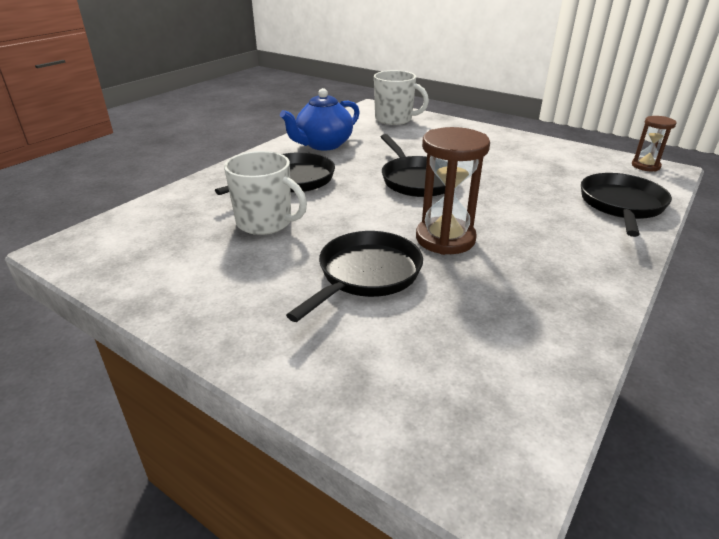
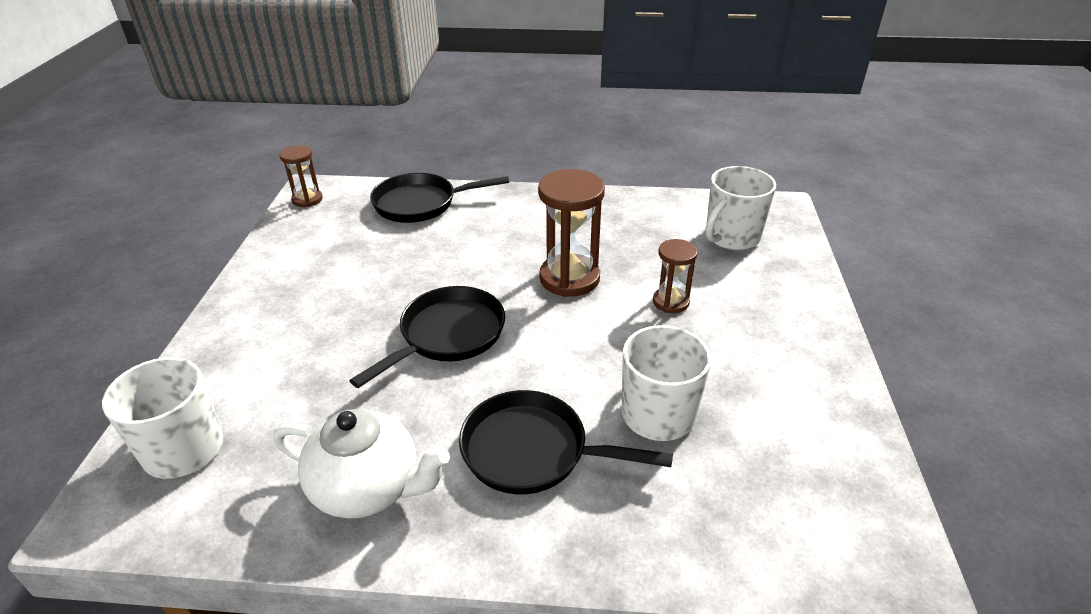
camera: 120 degrees left, 5 degrees up
(323, 145) = (368, 487): blue teapot -> white teapot
(366, 275) = (671, 302): black pan -> brown hourglass
(443, 375) = (731, 237): none -> white mug

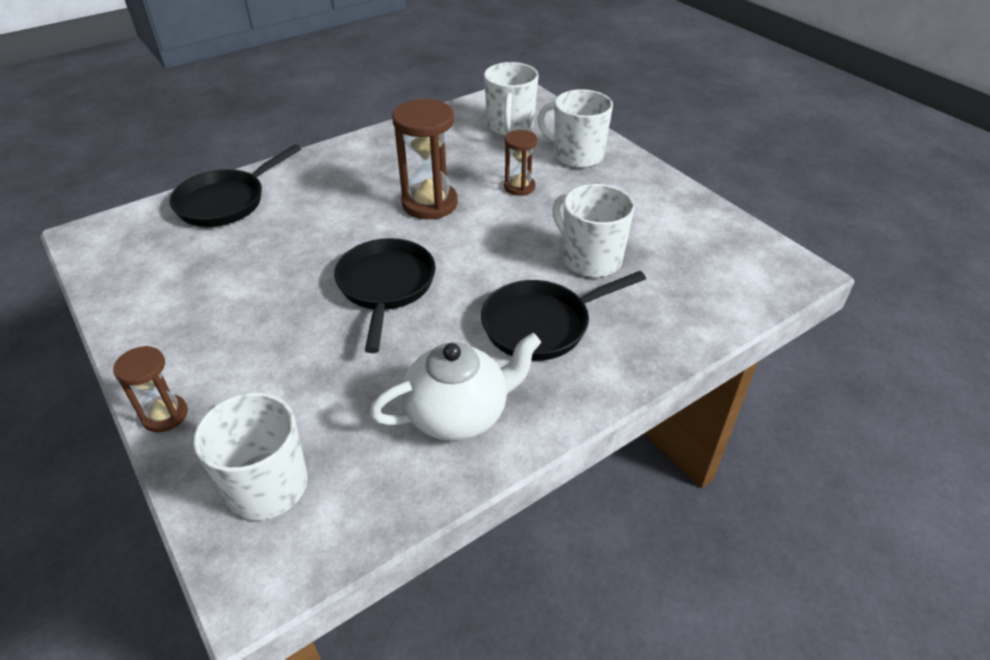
camera: 40 degrees left, 5 degrees up
(307, 199) = (96, 246): brown hourglass -> brown hourglass (165, 415)
(770, 297) = (577, 155): none -> white mug

